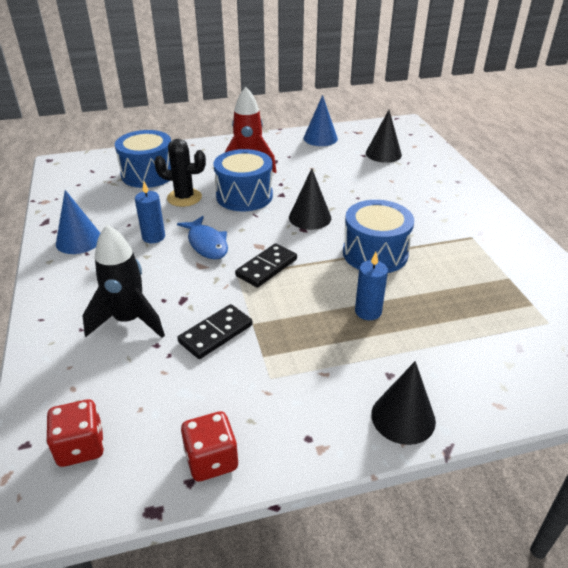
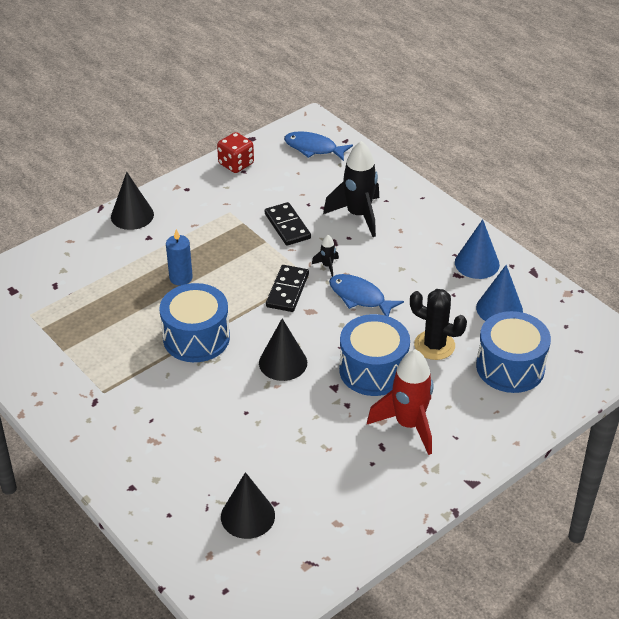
camera: 155 degrees right, 5 degrees up
(81, 447) = (313, 148): red dice -> blue fish
(153, 237) = (415, 288): blue candle -> none
(184, 198) = (434, 345): black cactus -> black cactus turned 45 degrees clockwise
(211, 278) = (327, 266): none -> black rocket
(216, 334) = (287, 226): black domino -> black domino turned 45 degrees counterclockwise
(320, 138) = (355, 523): blue cone -> blue cone (499, 309)

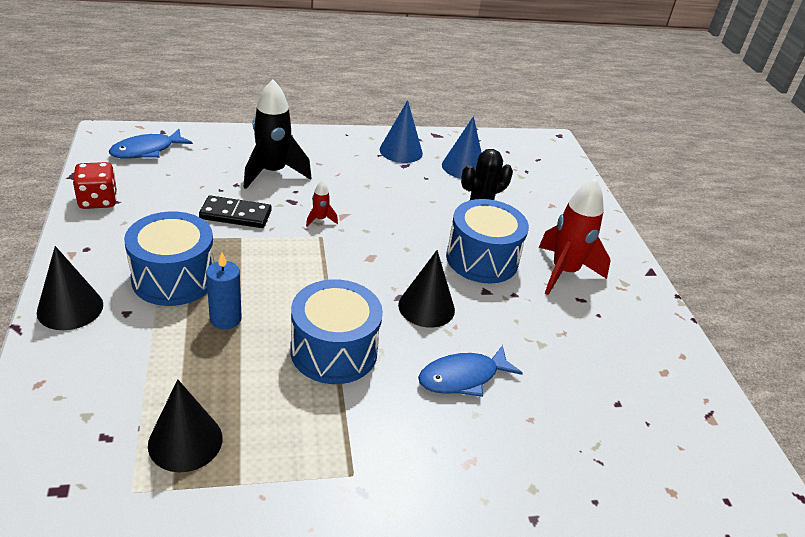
camera: 65 degrees left, 5 degrees down
(247, 516) = (627, 432): black cone -> black cone (185, 441)
(287, 290) = (327, 257): black domino -> none
(327, 266) = (320, 219): black rocket -> red rocket
(360, 297) = (381, 222): blue fish -> blue fish (463, 377)
(510, 367) = (533, 193): blue drum -> blue drum (174, 278)

